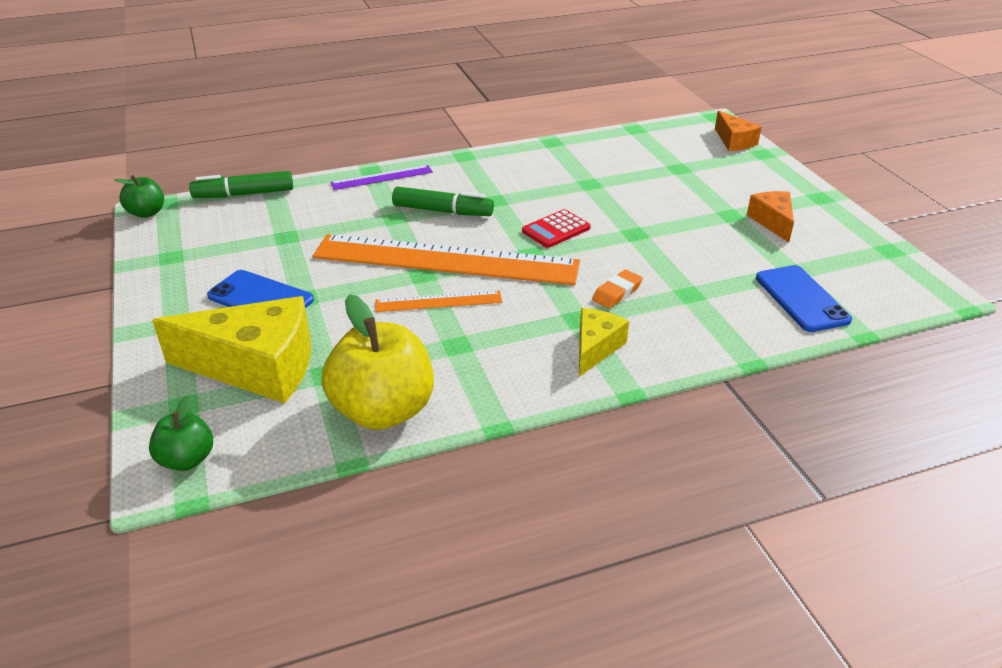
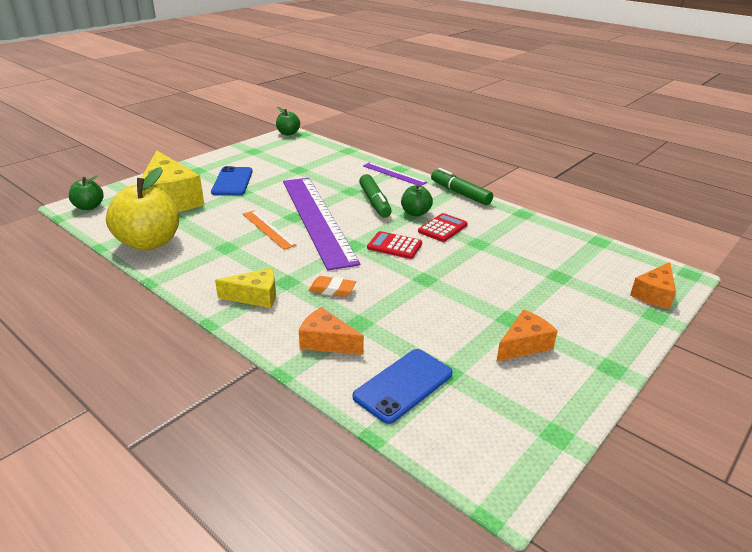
camera: 60 degrees right, 5 degrees down
(244, 194) = (331, 147): green marker -> green marker (460, 193)
(446, 260) = (317, 219): orange ruler -> purple ruler
(494, 195) = (415, 213): none -> green apple
(543, 191) = (442, 228): none -> red calculator
(713, 322) = (326, 342): none -> orange cheese

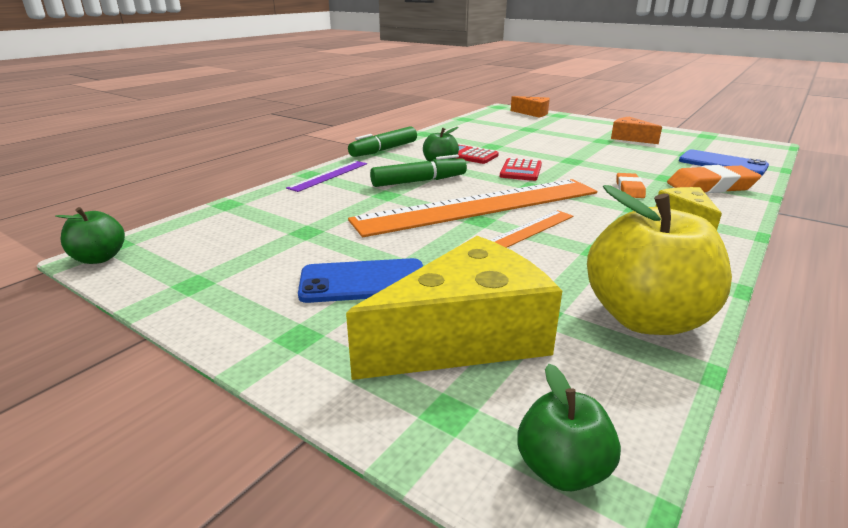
camera: 95 degrees left, 5 degrees down
(317, 219) = (480, 206): purple ruler -> orange ruler
(326, 342) = (711, 186): orange cheese -> orange eraser

